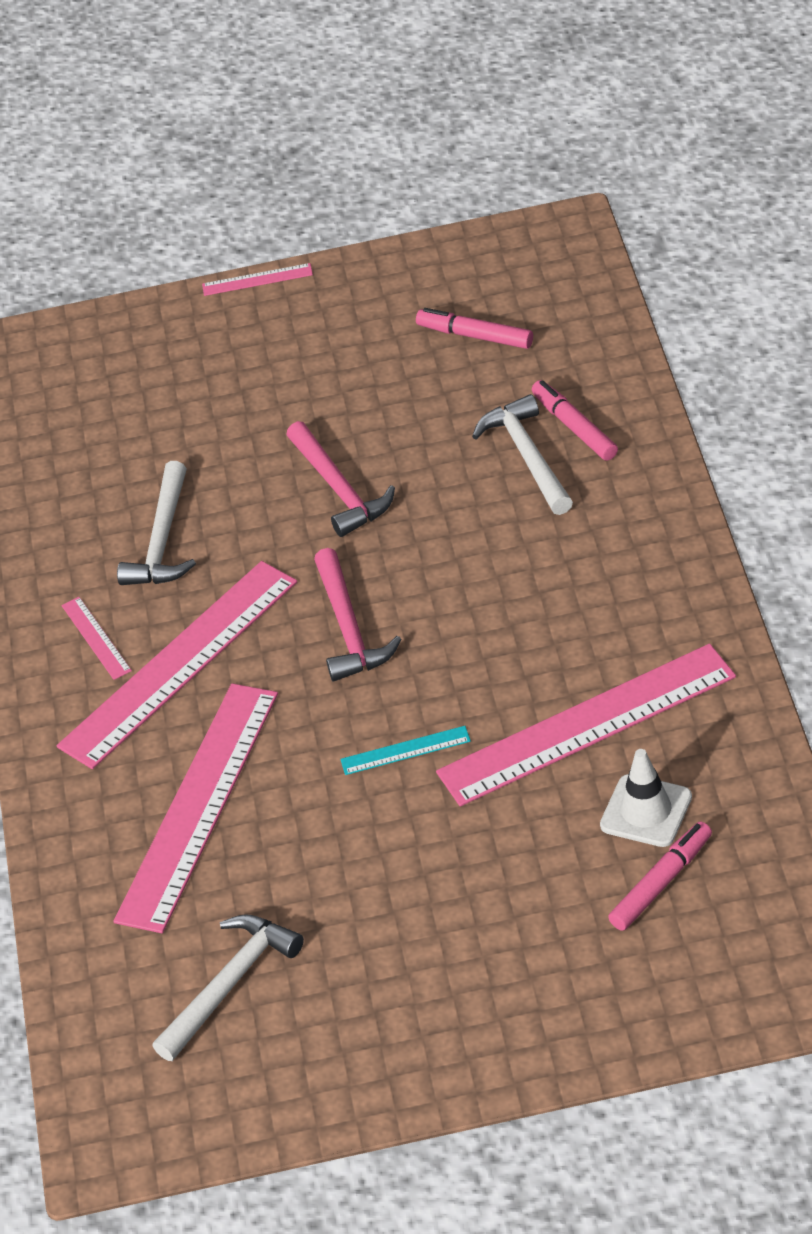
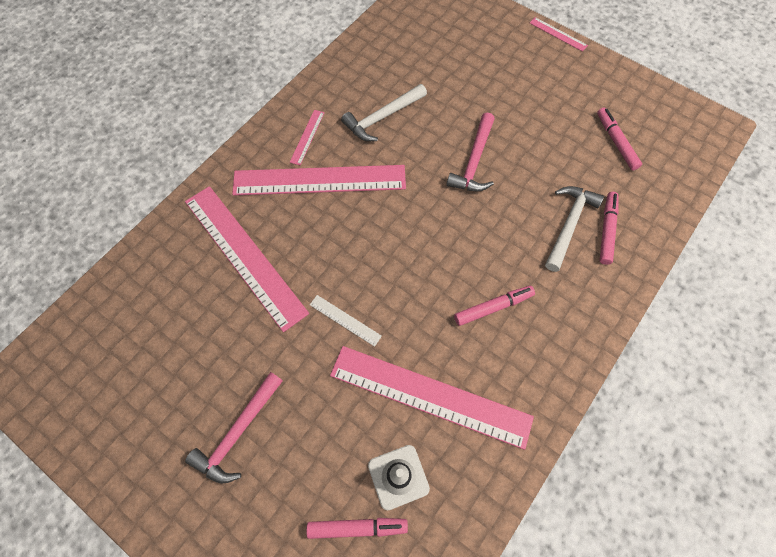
camera: 40 degrees right, 20 degrees up
(198, 805) = (244, 255): pink ruler -> pink ruler turned 75 degrees clockwise
(230, 984) = (147, 358): white hammer -> none
(349, 628) = (397, 233): pink hammer -> pink hammer (238, 433)
(405, 750) = (345, 320): turquoise ruler -> white ruler
(548, 598) = (492, 307): none -> pink marker

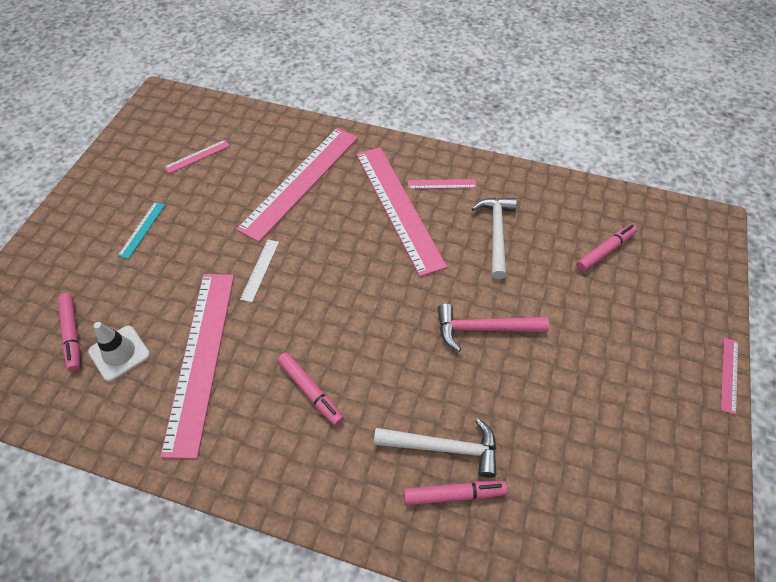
camera: 70 degrees right, 10 degrees down
(151, 353) = (197, 156): none -> pink ruler
(238, 433) = (142, 229): pink hammer -> turquoise ruler
(382, 117) = (496, 233): white hammer -> white hammer turned 60 degrees clockwise
(616, 142) = (594, 482): pink marker -> pink marker (604, 251)

